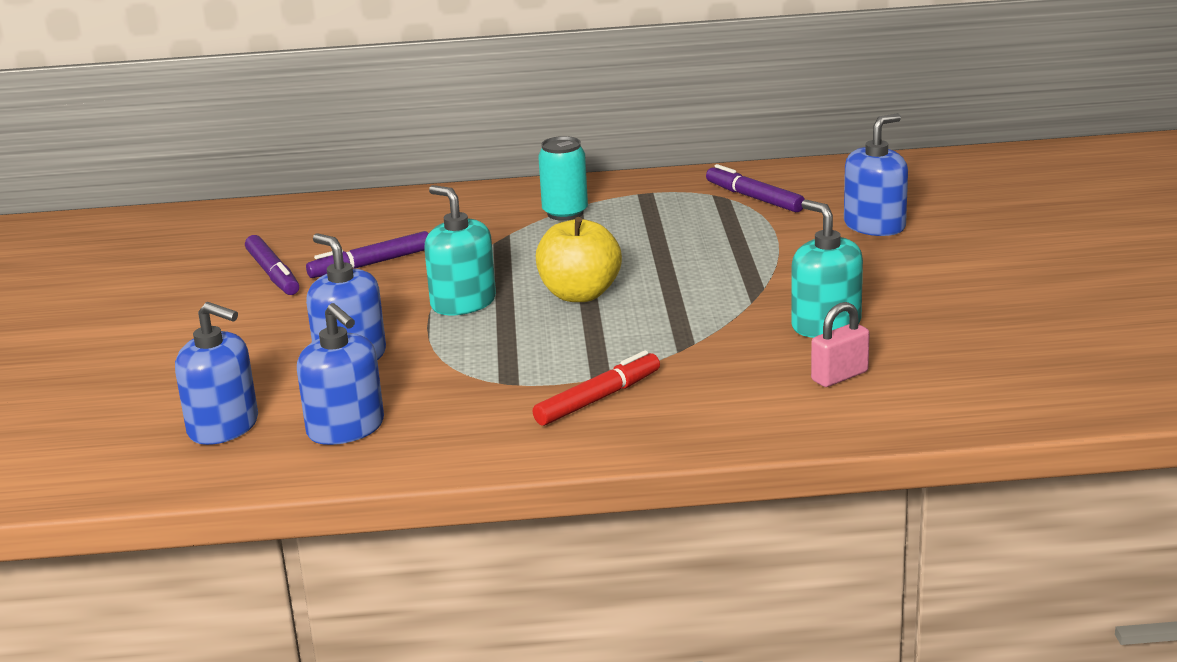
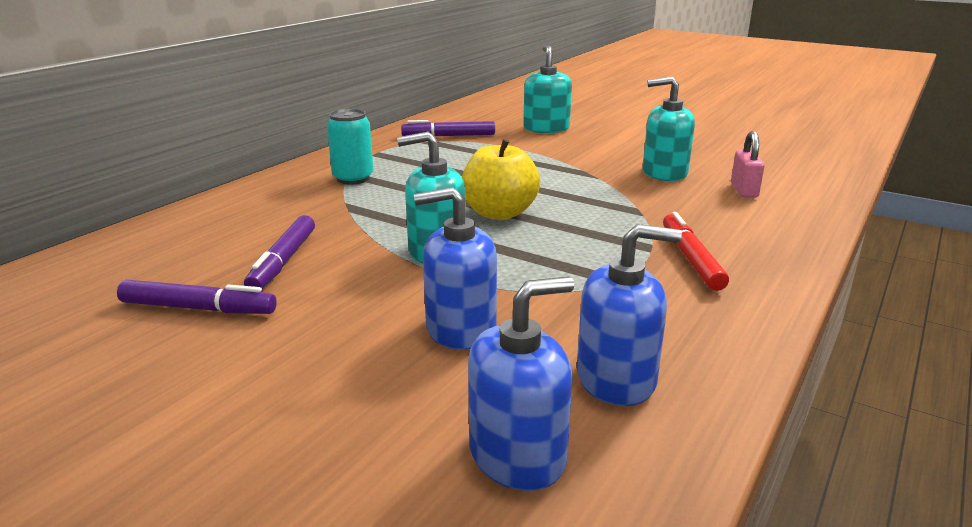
camera: 55 degrees left, 0 degrees up
(874, 226) = (546, 128): blue soap dispenser -> turquoise soap dispenser

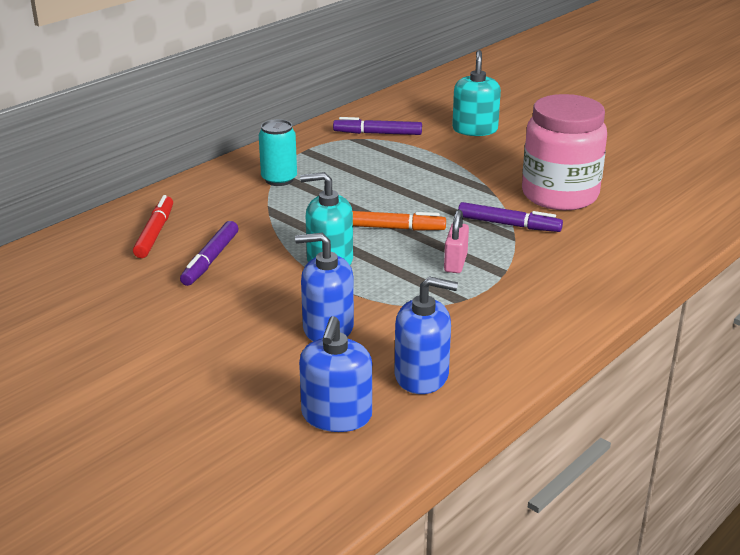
camera: 10 degrees right, 5 degrees up
(198, 308) = (147, 294): purple marker -> purple marker (508, 224)
(499, 213) = (392, 228): yellow apple -> orange marker
(517, 455) = (336, 416): blue soap dispenser -> blue soap dispenser turned 120 degrees clockwise
(664, 173) = (559, 195): turquoise soap dispenser -> pink jar
(691, 259) = (530, 287): red marker -> red marker (155, 233)
(744, 190) = (621, 221): pink padlock -> pink padlock (455, 263)

